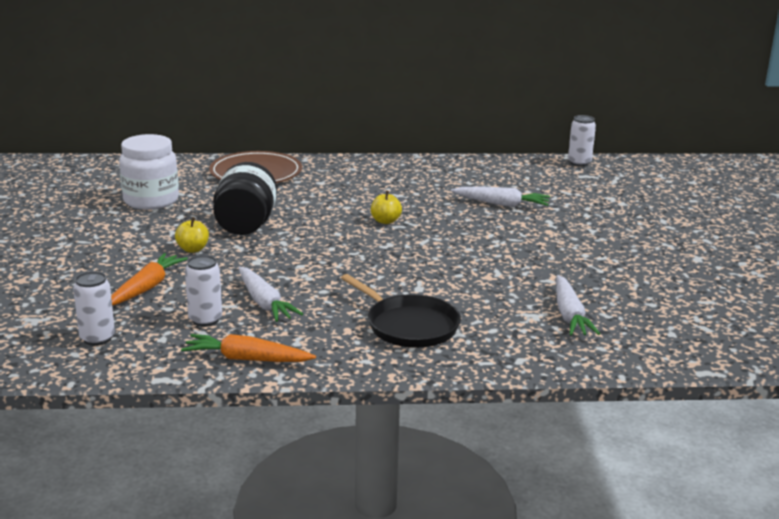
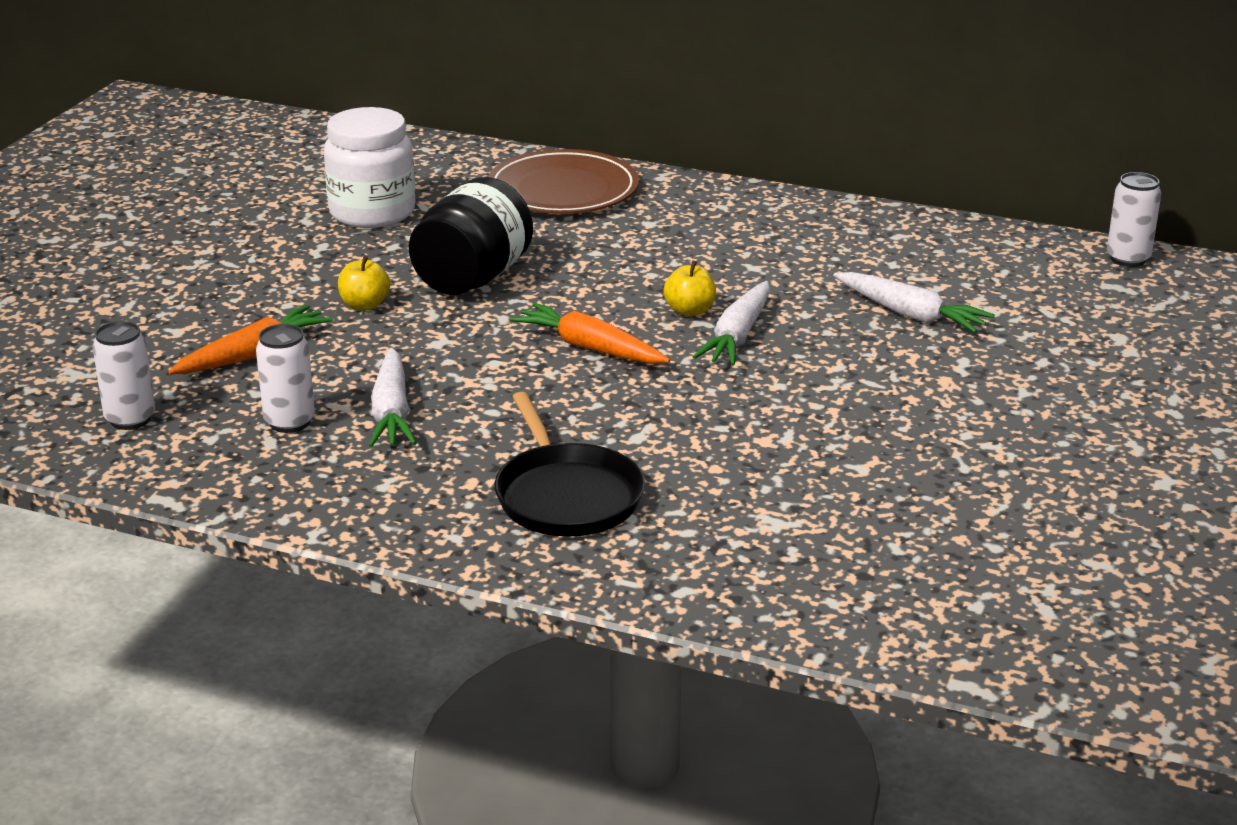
camera: 25 degrees right, 5 degrees up
(247, 359) = (294, 495): orange carrot -> orange carrot (590, 348)
(569, 315) = (834, 535): white carrot -> white carrot (737, 336)

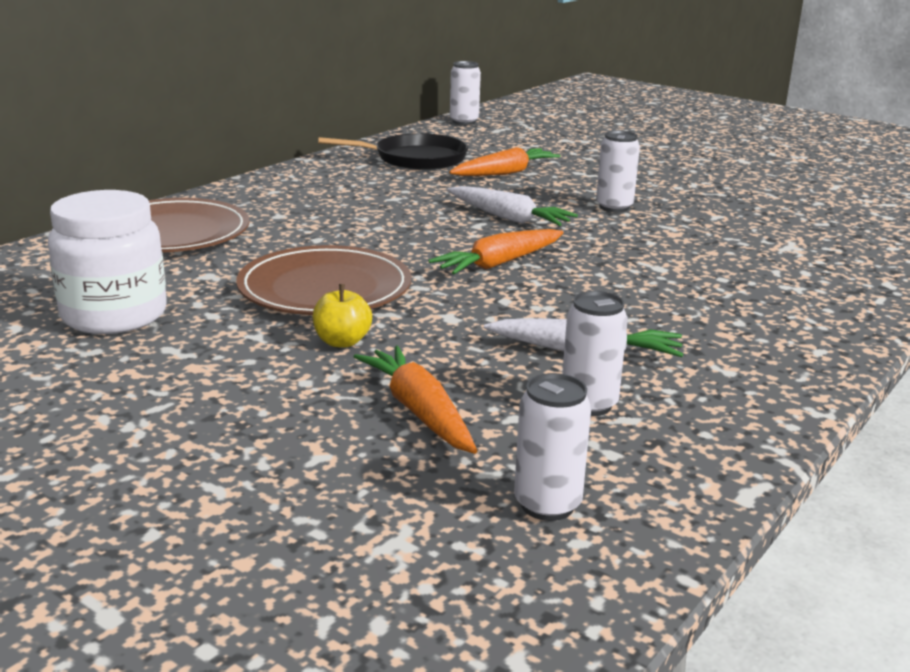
camera: 75 degrees left, 5 degrees down
(472, 278) = (325, 289): black jar -> brown plate
(566, 495) = (751, 302): black pan -> black pan (415, 159)
(690, 310) = (455, 225): yellow apple -> none
(834, 395) = (614, 207): none -> white can
(911, 314) = (505, 173): white carrot -> orange carrot

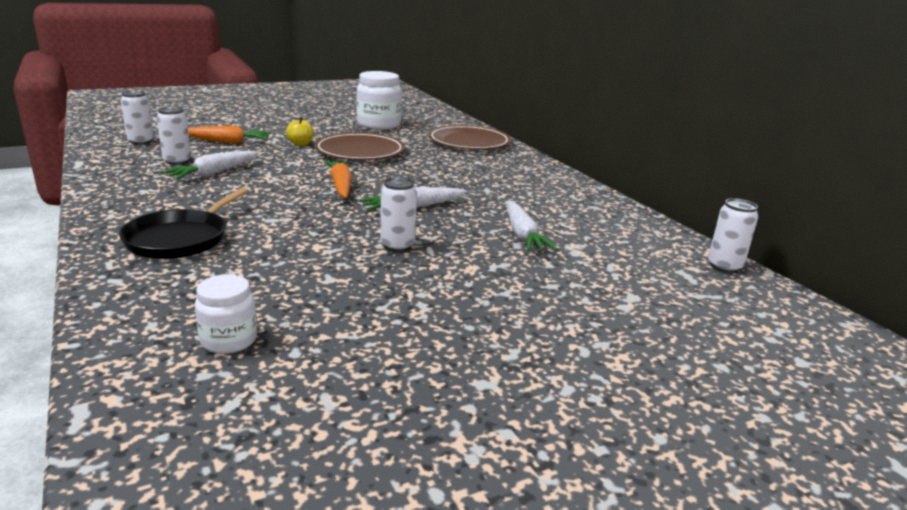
camera: 115 degrees right, 0 degrees up
(415, 159) = (584, 216): black pan -> black pan (180, 238)
(505, 173) = (523, 235): orange carrot -> white carrot
(850, 221) = (229, 340): none -> white jar

